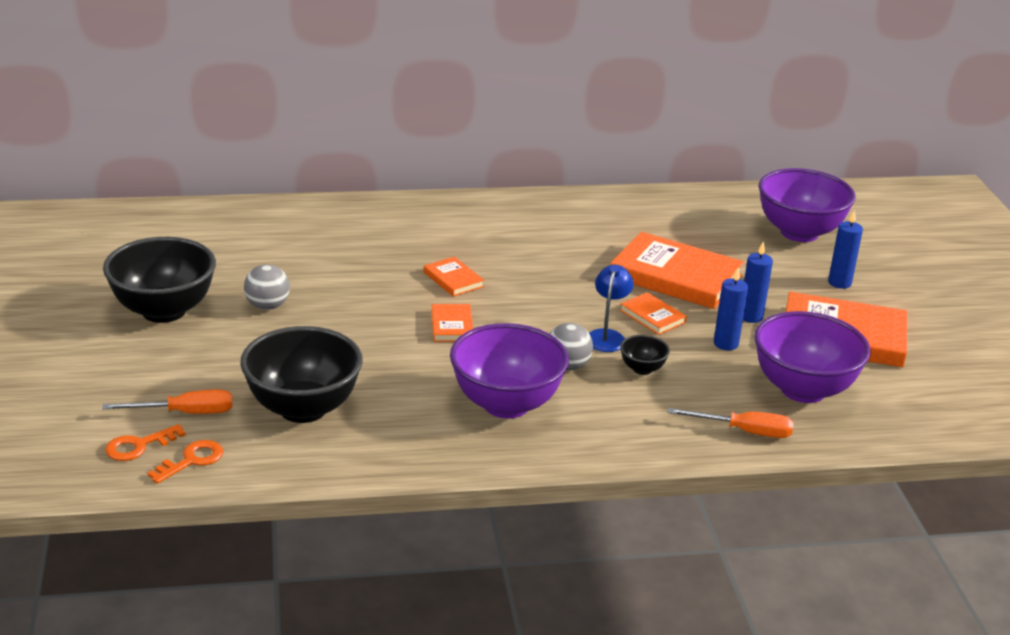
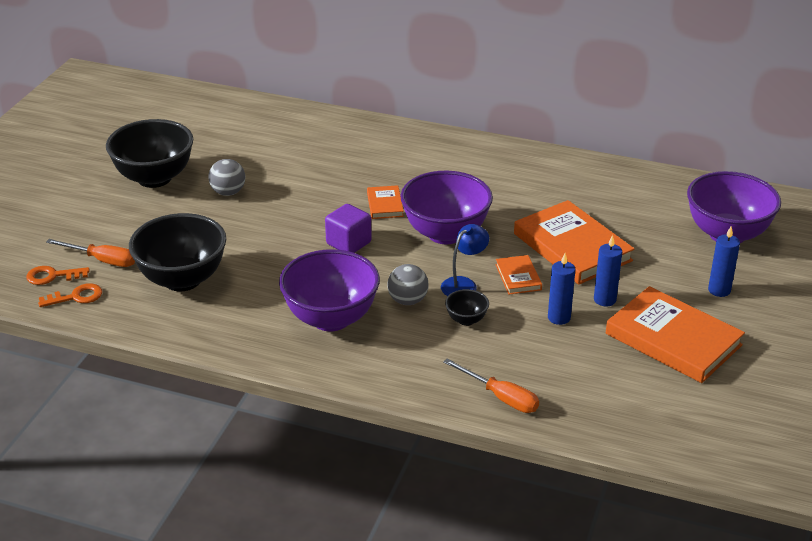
camera: 30 degrees right, 5 degrees up
(452, 326) = (348, 243): orange book -> purple cube
(803, 390) = (588, 376): purple bowl -> purple bowl (445, 233)

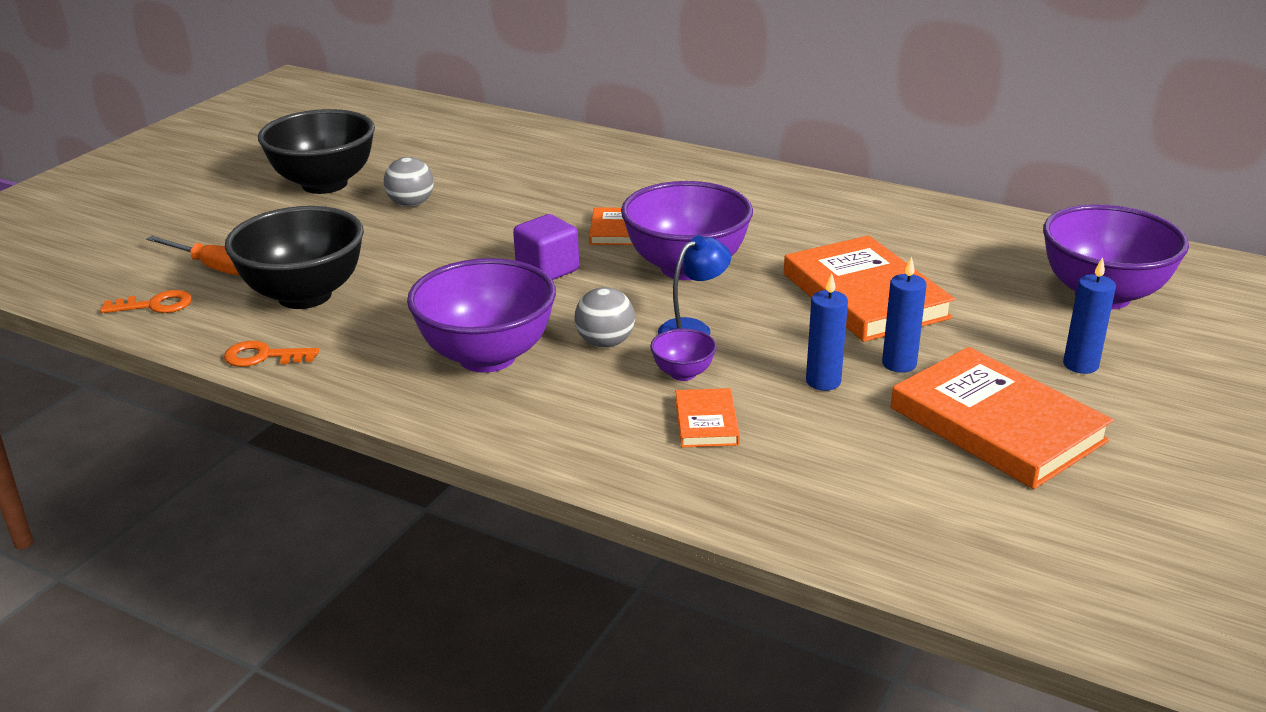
camera: 10 degrees right, 5 degrees down
(52, 276) = (138, 280): orange key -> orange key (263, 356)
(466, 320) = (683, 373): black bowl -> purple bowl
(501, 397) = (704, 480): orange screwdriver -> none
(518, 277) = (775, 326): orange book -> orange book (706, 422)

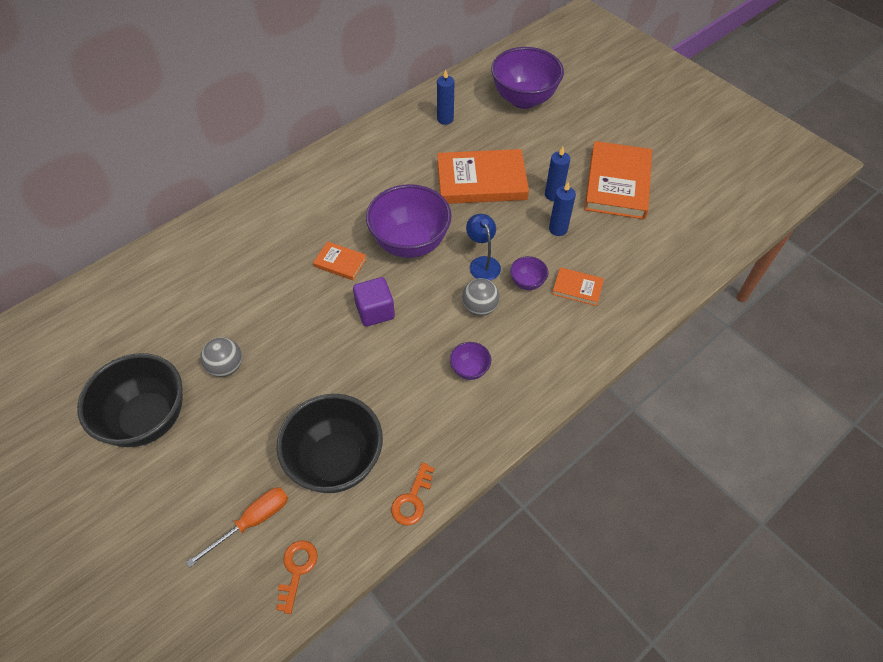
camera: 70 degrees left, 25 degrees up
(487, 357) = (469, 369): purple bowl -> purple bowl, size x0.44
(996, 424) = (617, 183): orange book -> orange book turned 60 degrees counterclockwise
(1080, 365) = (580, 135): blue candle -> blue candle (445, 119)

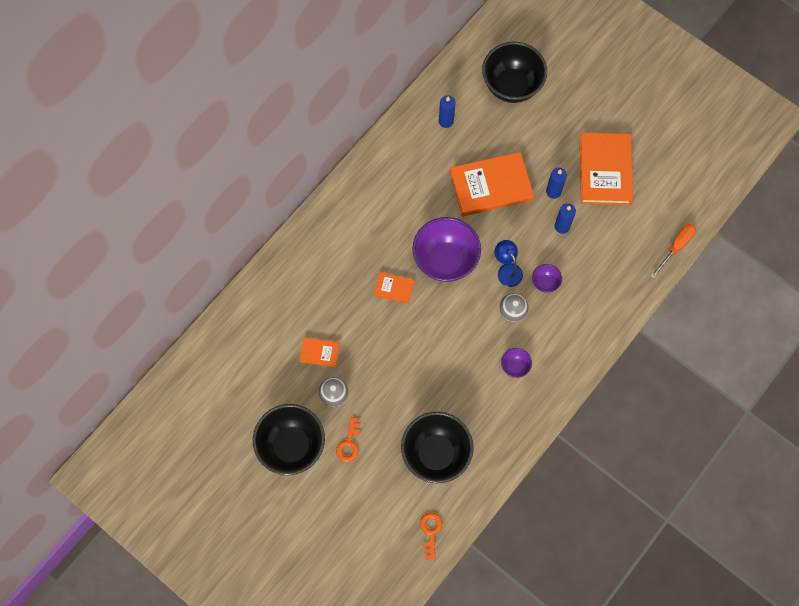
camera: 10 degrees left, 15 degrees up
(252, 521) = (391, 506): orange screwdriver -> orange screwdriver (676, 247)
(375, 311) = (433, 328): purple cube -> none
(412, 499) = (495, 471): orange key -> orange key (349, 443)
(523, 99) = (511, 86): purple bowl -> black bowl
(577, 288) = (584, 281): orange book -> orange book (319, 352)

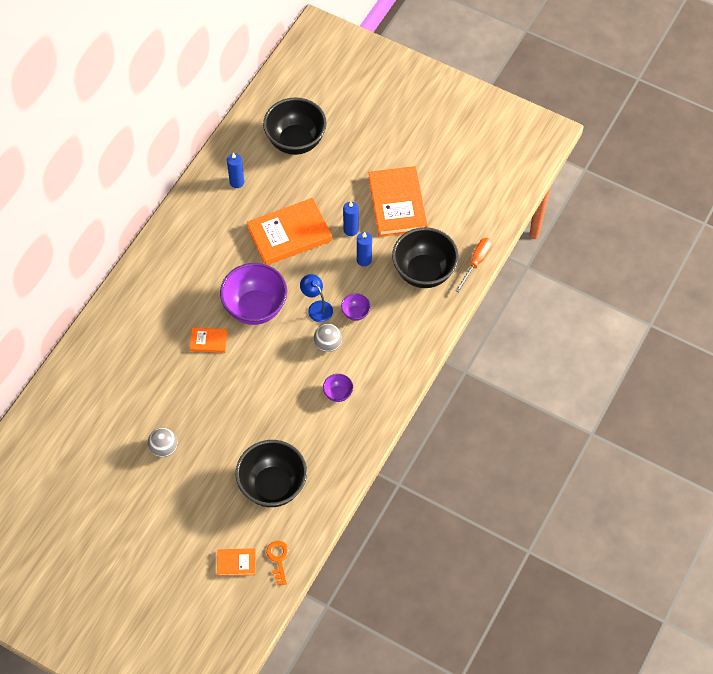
camera: 10 degrees left, 10 degrees down
(291, 446) = (128, 502): black bowl -> black bowl (424, 272)
(319, 352) = (144, 411): orange book -> orange book (236, 563)
(349, 443) = (185, 490): orange key -> none

